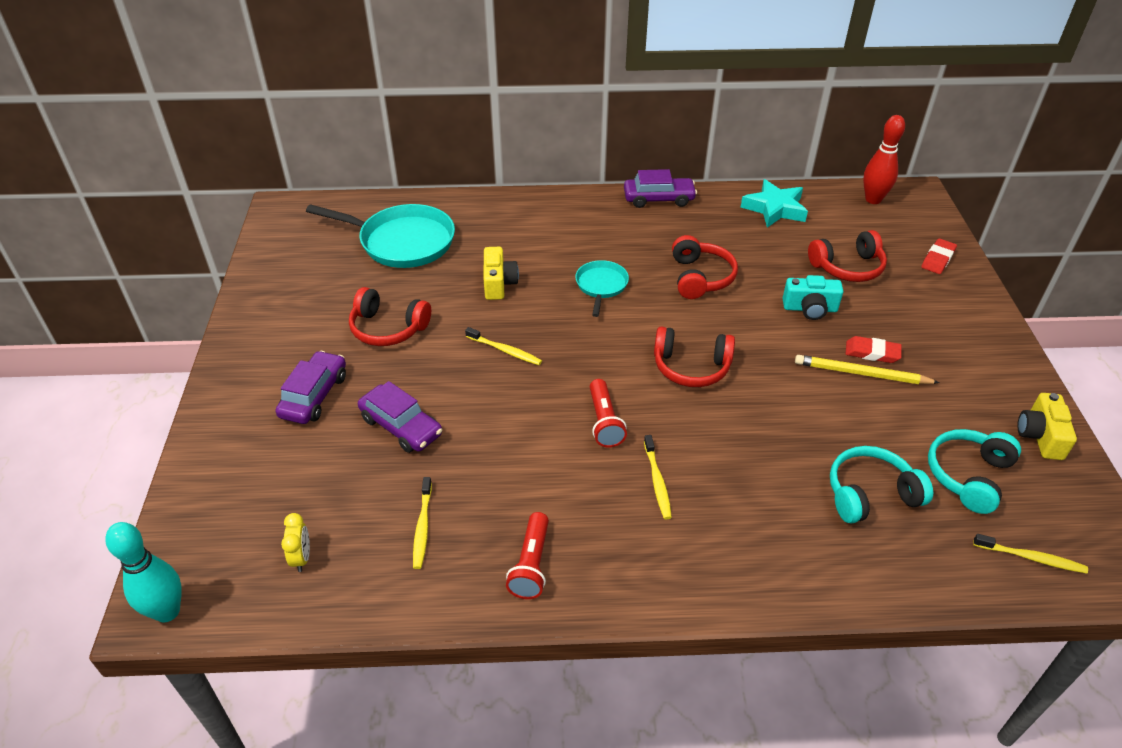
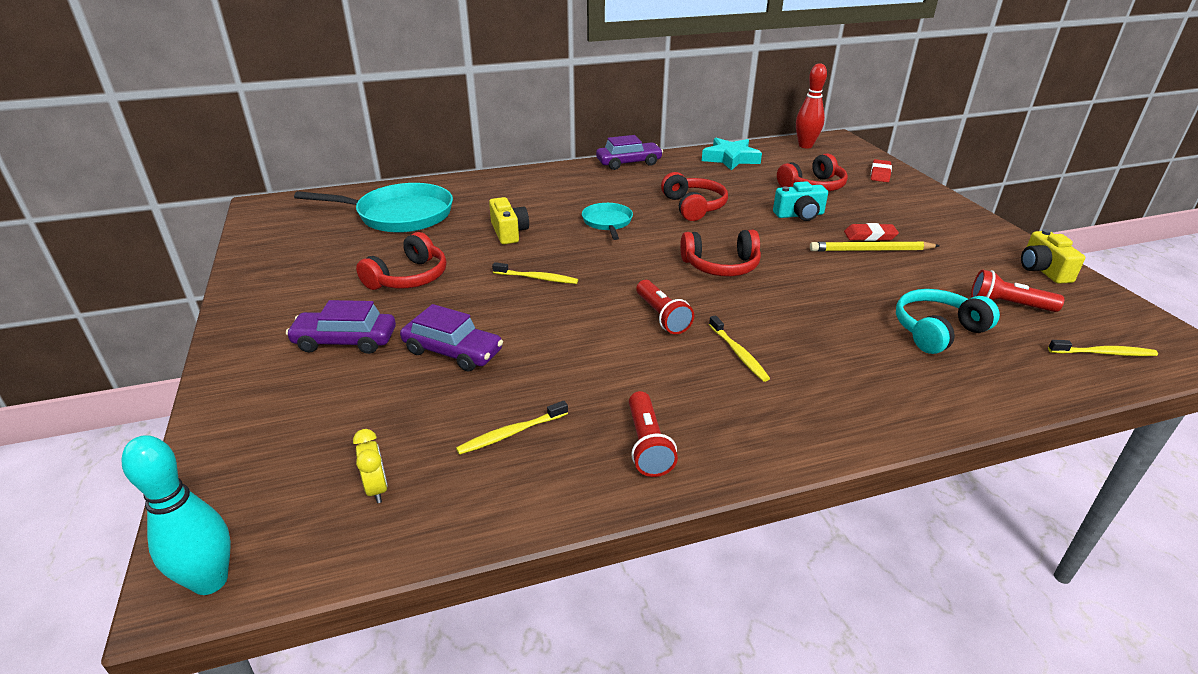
camera: 15 degrees left, 10 degrees down
(314, 396) = (345, 341): purple car -> purple car turned 90 degrees counterclockwise
(388, 328) = (409, 277): red headphones -> red headphones turned 60 degrees counterclockwise
(422, 527) = (511, 433): yellow toothbrush -> yellow toothbrush turned 75 degrees clockwise
(968, 476) = (1008, 305): turquoise headphones -> red flashlight

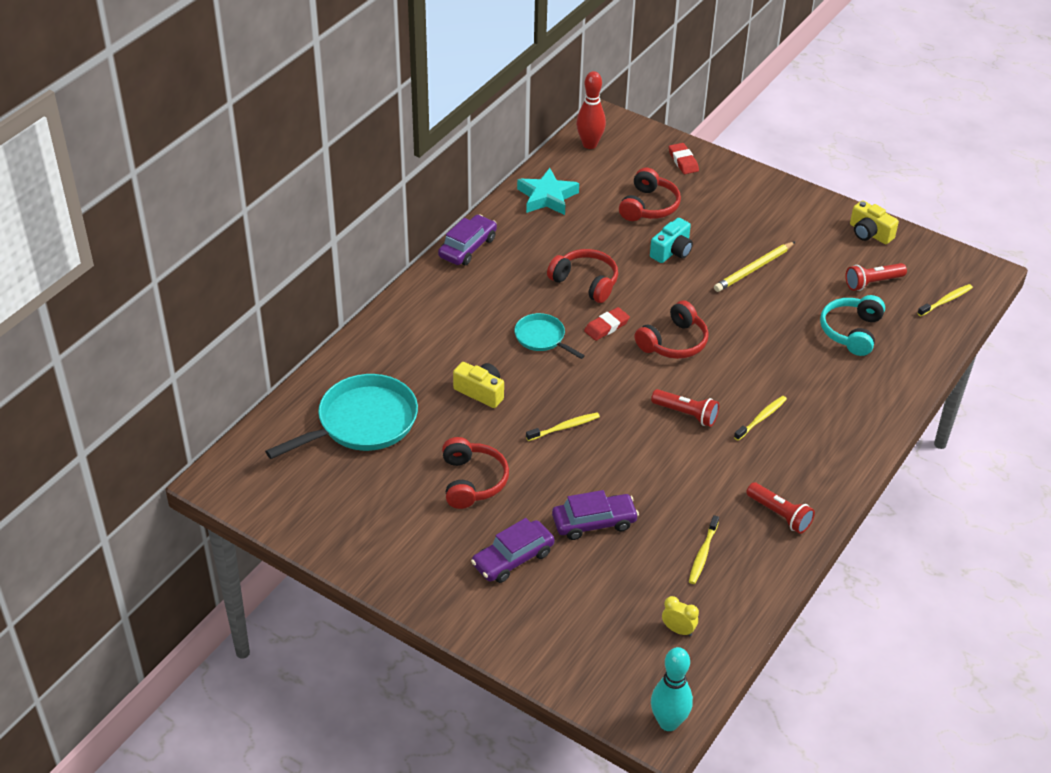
camera: 40 degrees left, 10 degrees up
(738, 353) = (761, 418): yellow toothbrush -> yellow toothbrush turned 75 degrees counterclockwise
(870, 236) = (740, 252): red eraser -> red eraser (606, 326)

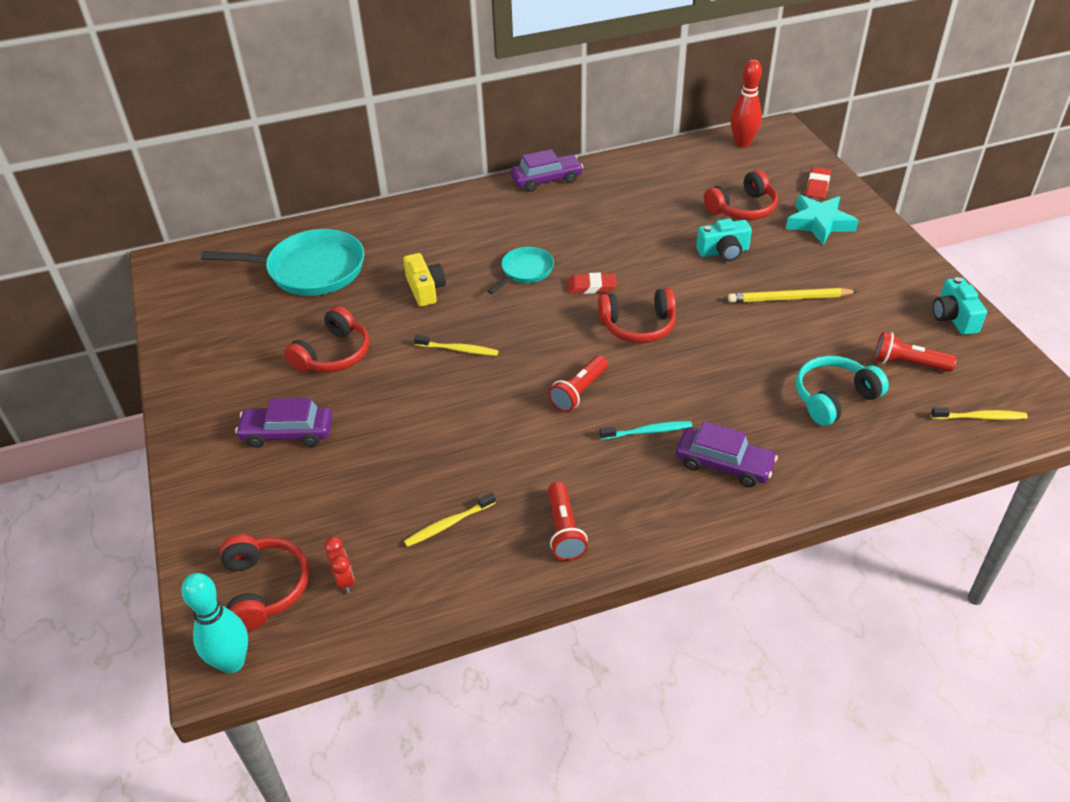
camera: 40 degrees right, 0 degrees up
(542, 338) = (525, 271): turquoise pan -> turquoise pan turned 45 degrees clockwise
(547, 197) = (658, 168): turquoise star -> turquoise star (819, 223)
(585, 282) = (614, 244): red headphones -> red headphones (265, 588)
(594, 522) = (388, 441): purple car -> purple car (724, 464)
(678, 630) = (344, 580): yellow clock -> red clock
(686, 414) = (579, 392): red flashlight -> red flashlight turned 60 degrees clockwise
(761, 418) = (647, 431): yellow toothbrush -> turquoise toothbrush
(869, 233) = (953, 317): yellow camera -> turquoise camera

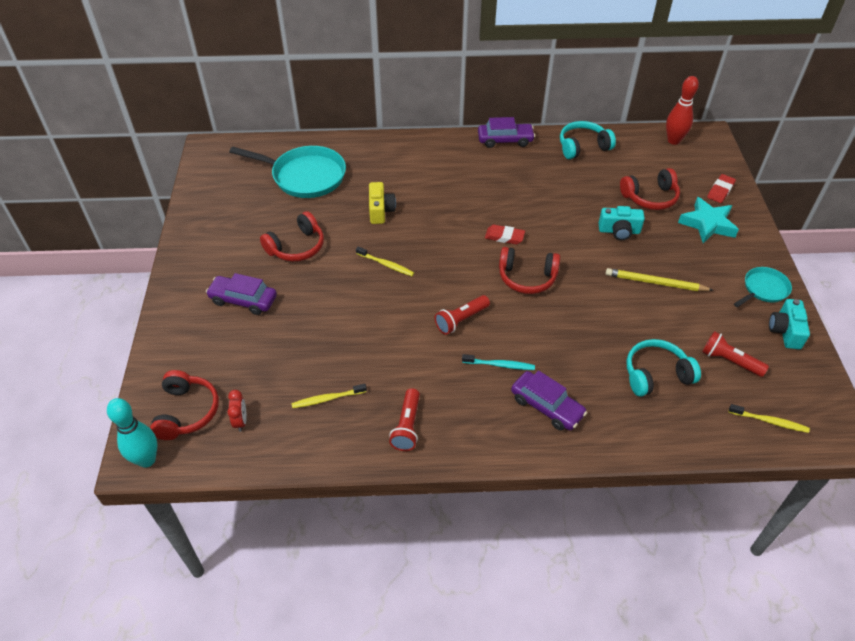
camera: 15 degrees right, 5 degrees up
(525, 271) = (459, 212): turquoise pan -> turquoise pan (763, 289)
(642, 169) = (583, 147): none -> turquoise headphones

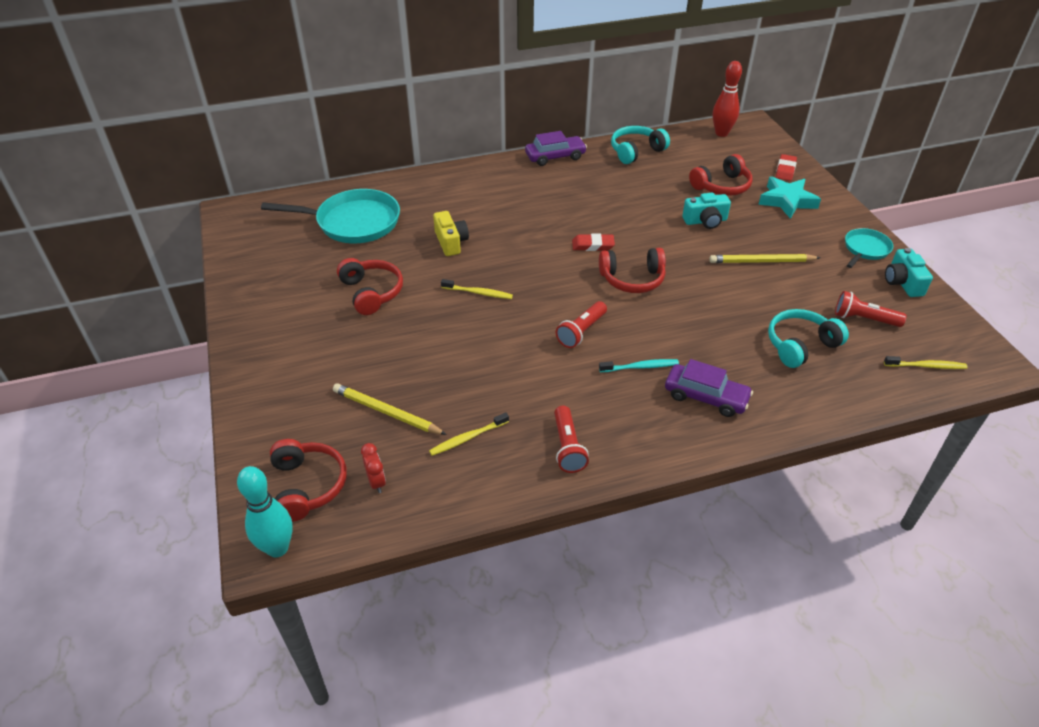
camera: 15 degrees left, 5 degrees down
(243, 300) = (330, 356): purple car -> none
(270, 360) = (387, 412): none -> yellow pencil
(296, 247) = (371, 292): red headphones -> red headphones turned 60 degrees counterclockwise

